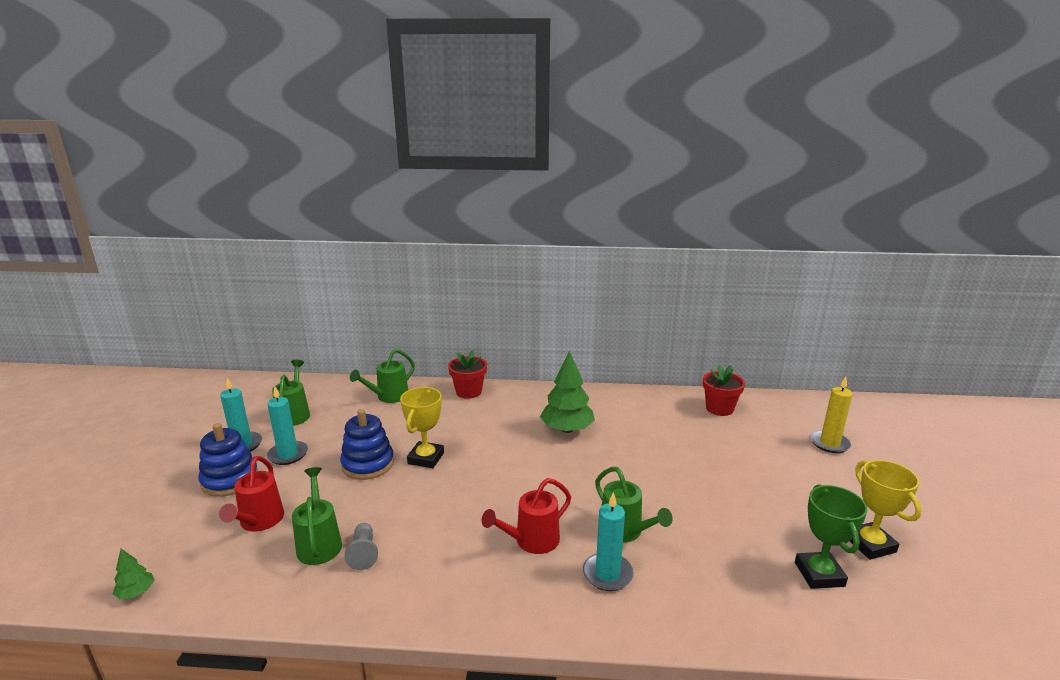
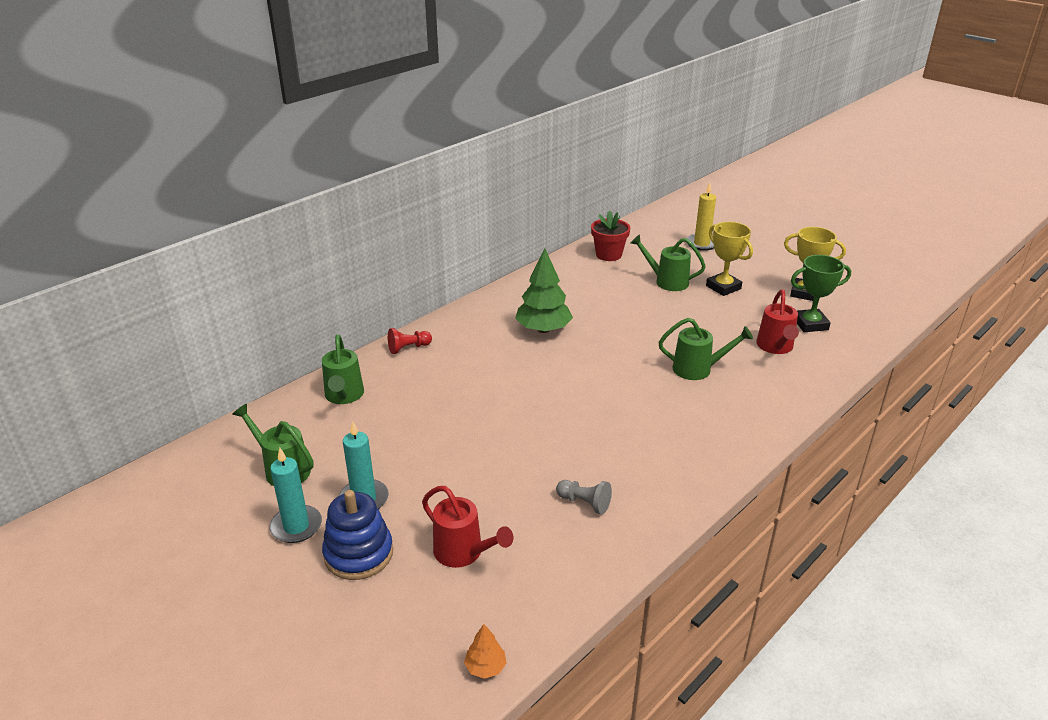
camera: 50 degrees left, 10 degrees up
(136, 592) = (485, 667): green tree -> orange tree
(319, 542) = (541, 524): green watering can -> green watering can (666, 281)
(368, 464) = (452, 454): blue stacking toy -> none
(426, 458) = (488, 417): yellow trophy -> yellow trophy (723, 287)
(468, 392) = (408, 348): red flower pot -> red pawn
(531, 541) = (663, 413): red watering can -> red watering can (775, 347)
(607, 574) = (732, 398): turquoise candle -> none
(819, 574) = (810, 324): green trophy -> green trophy turned 45 degrees counterclockwise

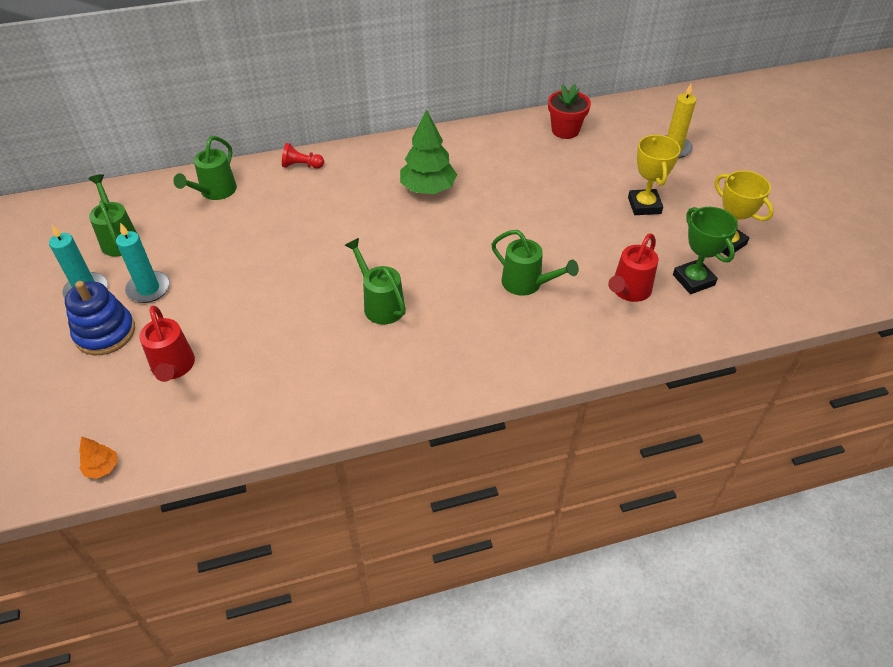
camera: 30 degrees right, 15 degrees up
(584, 503) = (301, 369): grey pawn -> none
(666, 281) = (592, 179): green watering can -> green watering can (380, 304)
(810, 324) = (693, 280): green trophy -> green trophy turned 45 degrees clockwise

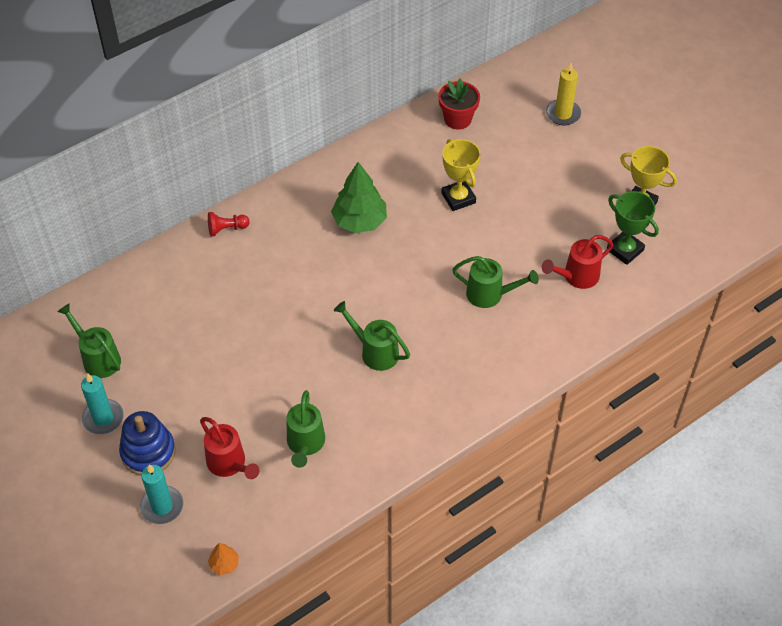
camera: 20 degrees left, 5 degrees up
(148, 289) = (160, 399): turquoise candle -> turquoise candle (162, 506)
(215, 192) = (159, 282): green watering can -> green watering can (305, 444)
(628, 291) = (576, 277): red watering can -> red watering can turned 45 degrees clockwise
(644, 205) = (559, 185): yellow trophy -> yellow trophy (458, 198)

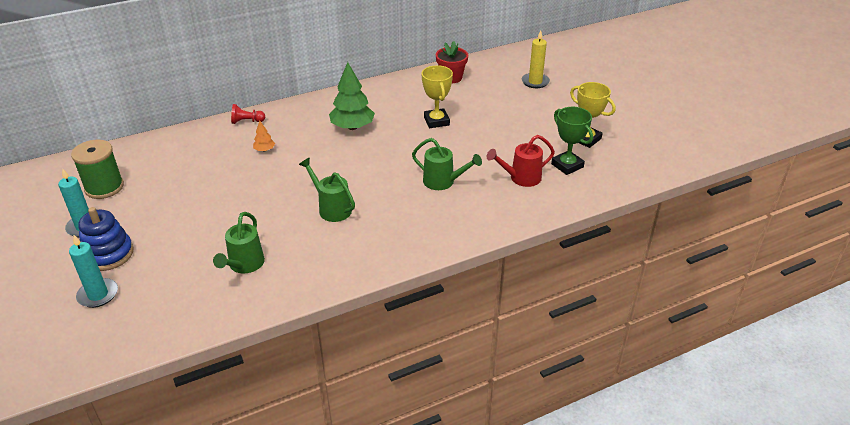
camera: 10 degrees right, 15 degrees down
(98, 358) = (104, 187): green watering can -> green spool
(224, 564) = (128, 347): orange tree -> orange tree (264, 150)
(229, 464) = (172, 271): red watering can -> none

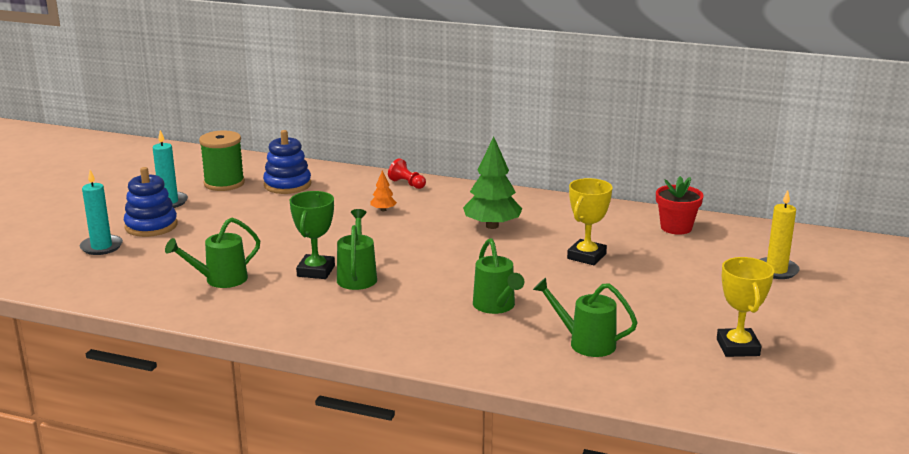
camera: 45 degrees right, 15 degrees down
(159, 164) = (287, 185): none -> blue stacking toy
(520, 178) = (585, 343): red watering can -> green watering can
(567, 165) = (663, 358): green trophy -> green trophy (316, 271)

